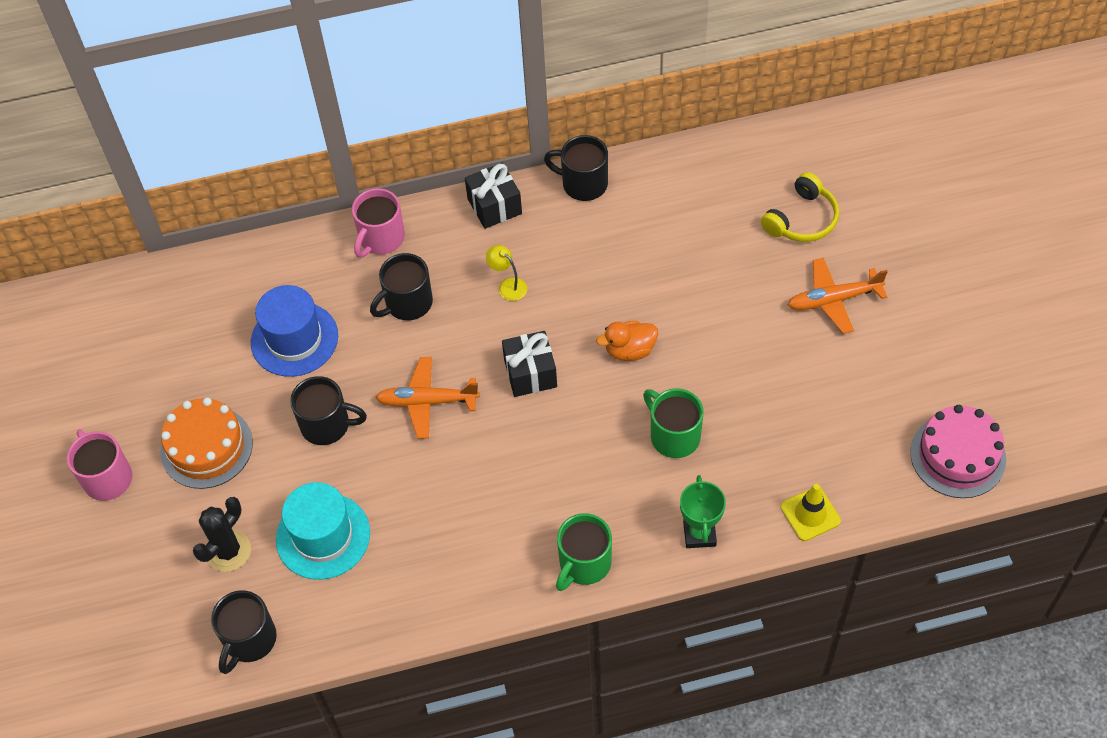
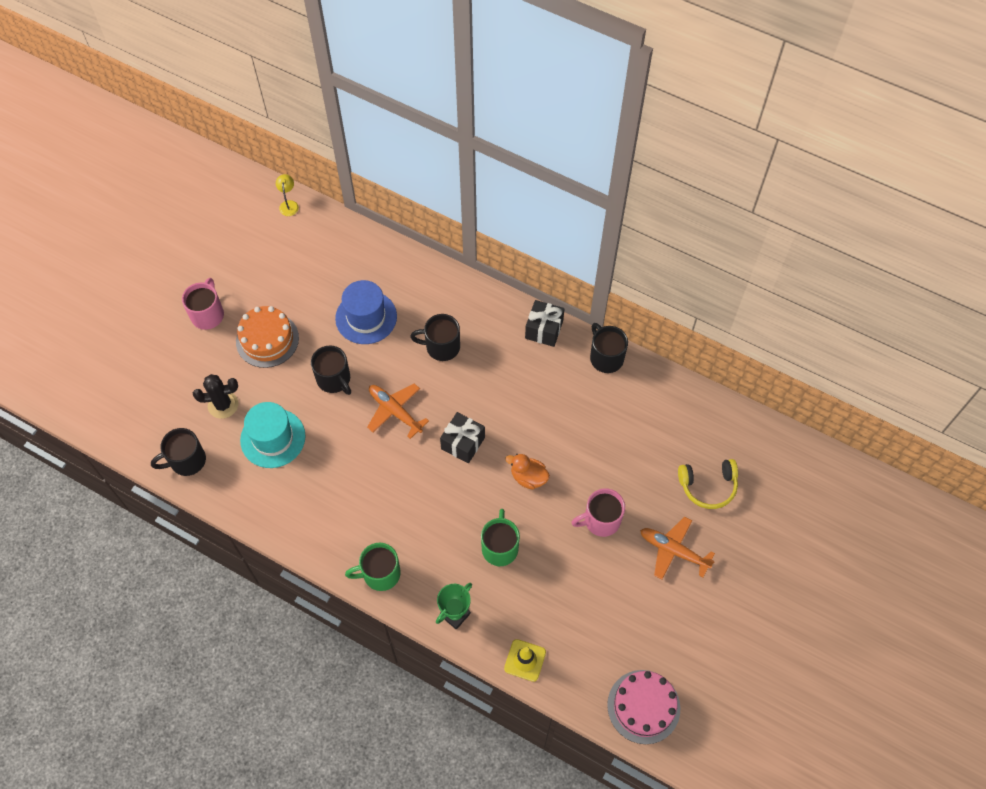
camera: 40 degrees right, 5 degrees up
(381, 239) = (465, 298): pink mug -> pink mug (600, 520)
(508, 285) = (503, 382): yellow lamp -> yellow lamp (289, 204)

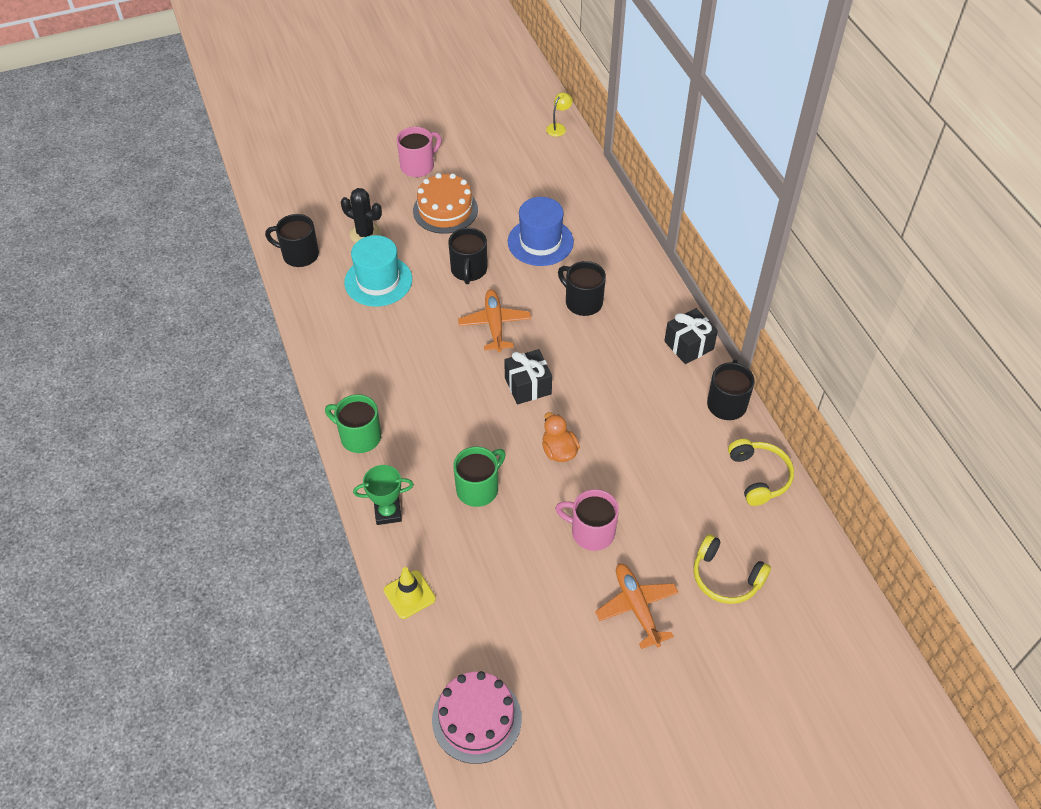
camera: 40 degrees right, 10 degrees down
(669, 397) = (759, 476): none -> yellow headphones

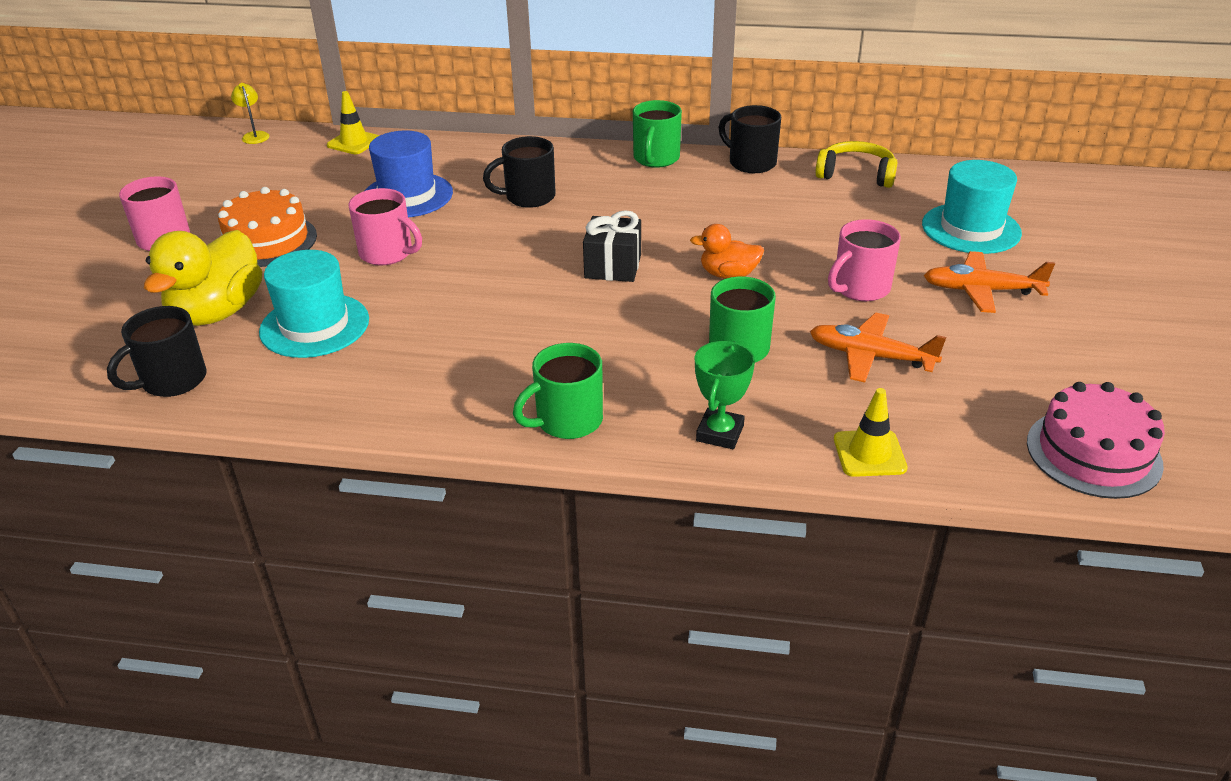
camera: 60 degrees left, 15 degrees down
(365, 234) = (217, 312): black cactus -> yellow duck
(469, 270) = (388, 253): black mug -> pink mug
(494, 325) = (495, 261): orange plane -> orange plane (871, 356)
(586, 178) = (354, 142): none -> yellow traffic cone
(689, 345) = (656, 159): black gift -> green mug
(725, 577) = (971, 229): yellow headphones -> turquoise hat

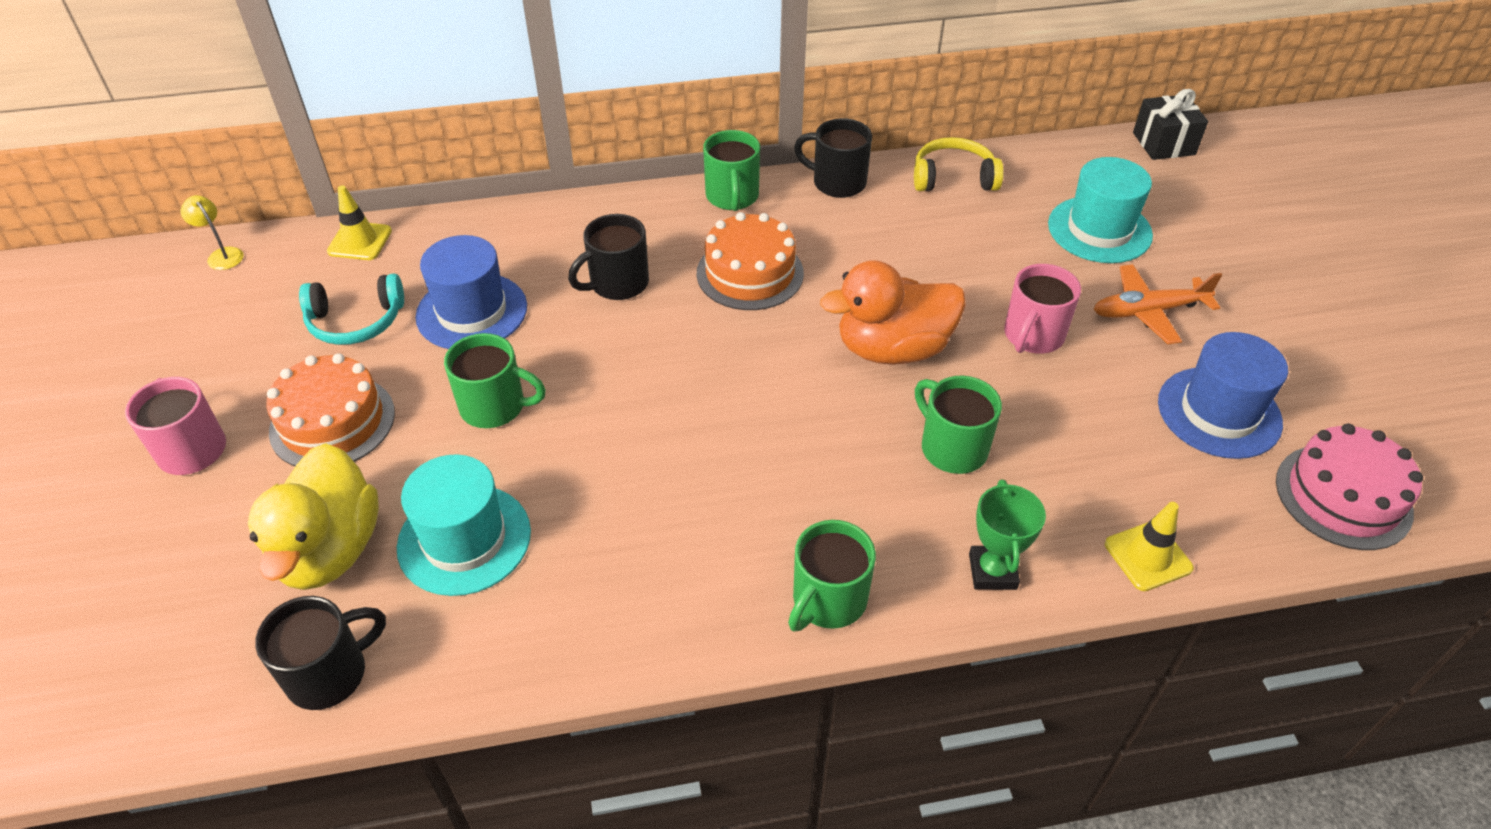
camera: 20 degrees left, 10 degrees up
(172, 381) = (329, 673): black mug -> black mug turned 150 degrees counterclockwise
(321, 187) = (356, 321): none -> turquoise headphones
(388, 253) = (495, 406): pink mug -> green mug
(612, 266) = (764, 366): black gift -> black gift (1163, 144)
(639, 208) = (750, 273): none -> orange cake
(728, 275) = (892, 348): orange duck -> orange duck, size x1.80
(871, 356) = (1088, 426): orange plane -> none
(1005, 371) = (1219, 412): none -> blue hat

